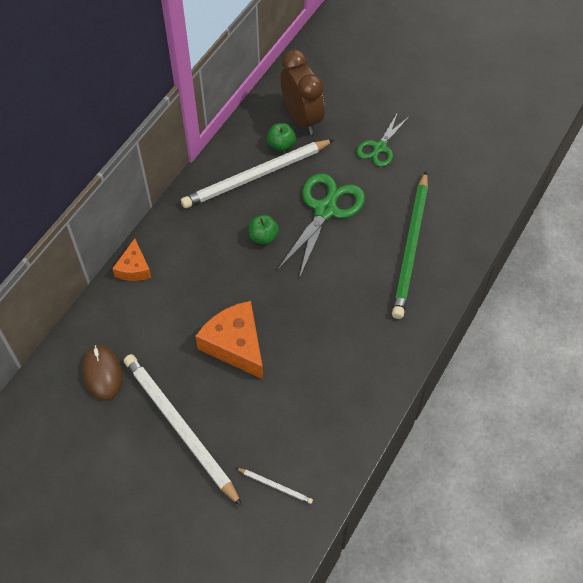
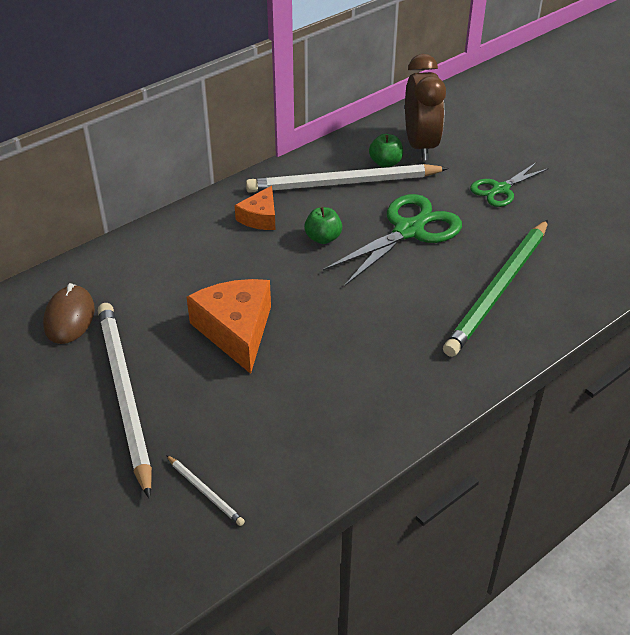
camera: 20 degrees right, 15 degrees down
(134, 268) = (162, 231): orange cheese -> orange cheese (260, 217)

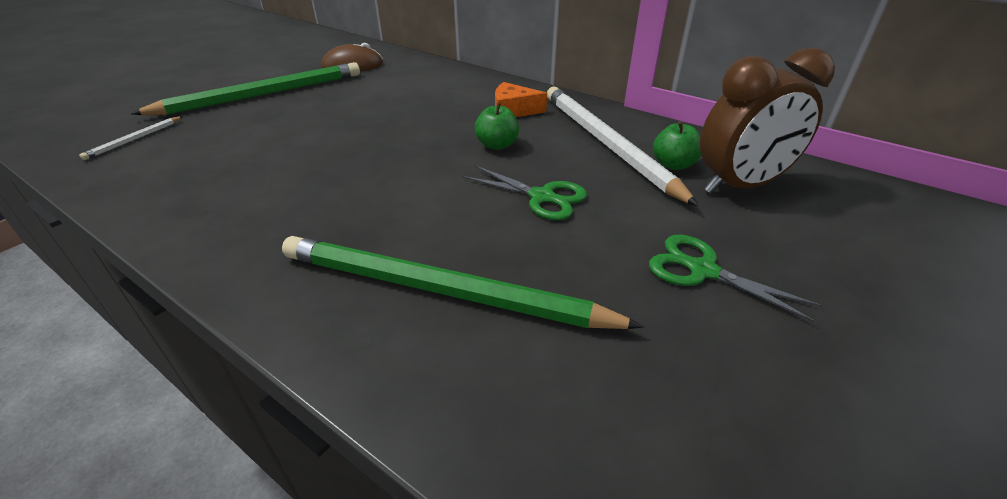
camera: 75 degrees right, 5 degrees down
(124, 395) = (261, 95): white pencil -> green pencil
(236, 330) = (339, 123): orange cheese -> none
(408, 231) = (541, 197): green scissors -> green scissors, size x0.60

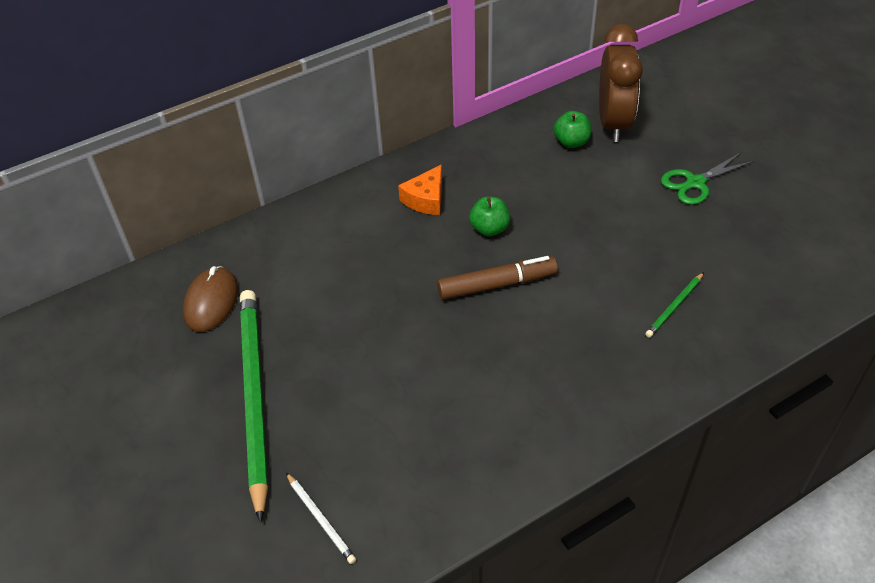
camera: 65 degrees left, 10 degrees up
(421, 162) = (497, 284): none -> brown marker
(442, 291) = (675, 306): green pencil -> green pencil, size x0.41
(541, 197) = (584, 227): green scissors -> none
(607, 144) = (522, 164): white pencil -> none

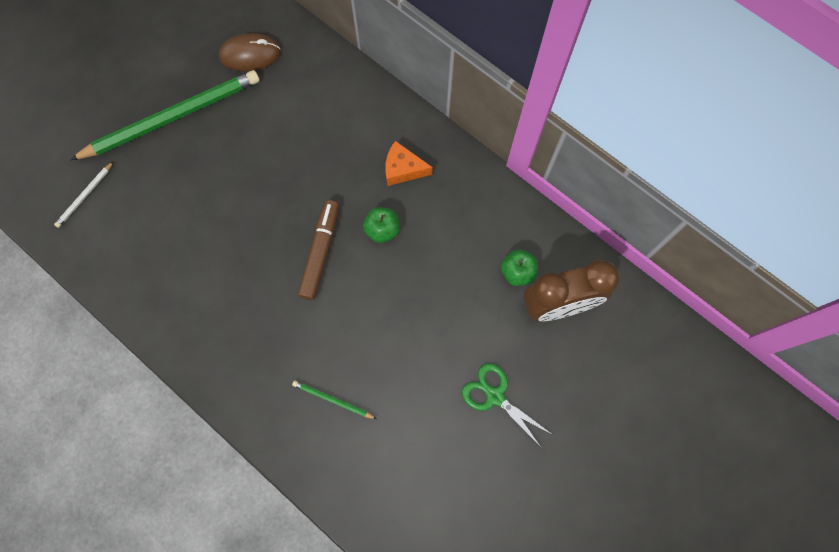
camera: 70 degrees right, 25 degrees up
(497, 284) = (320, 252): brown marker -> brown marker turned 135 degrees counterclockwise

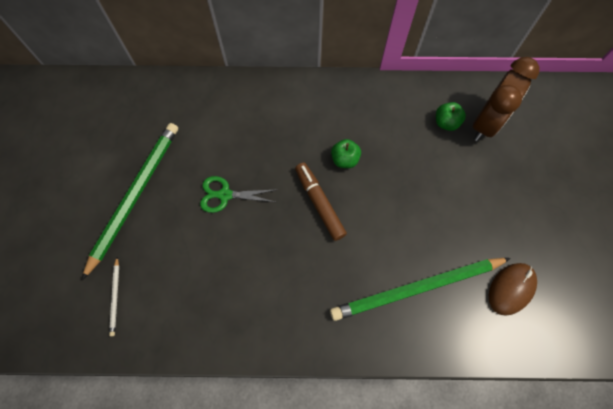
camera: 40 degrees left, 5 degrees down
(250, 54) = (155, 117): brown mouse -> brown mouse (511, 289)
(333, 400) = (417, 288): green pencil -> green pencil, size x2.44
(403, 169) = (322, 115): orange cheese -> none
(495, 396) = (506, 203): green scissors -> green scissors (225, 195)

